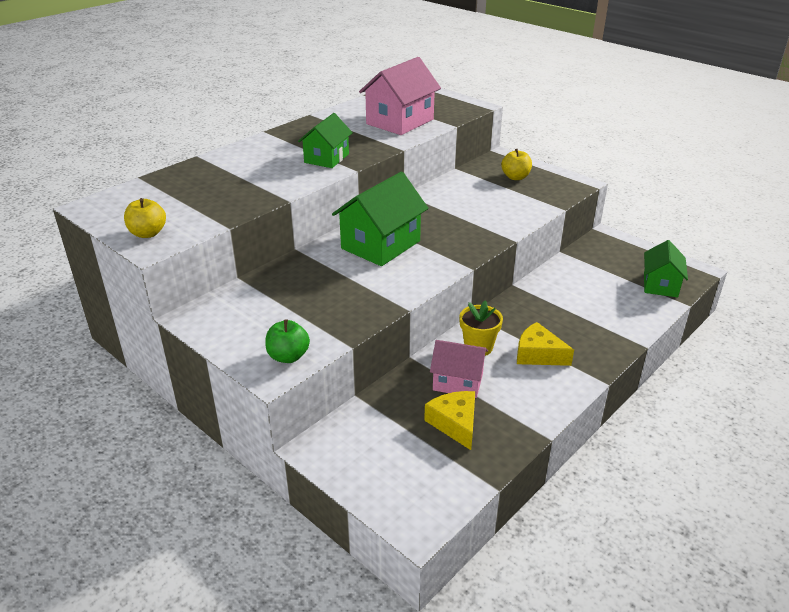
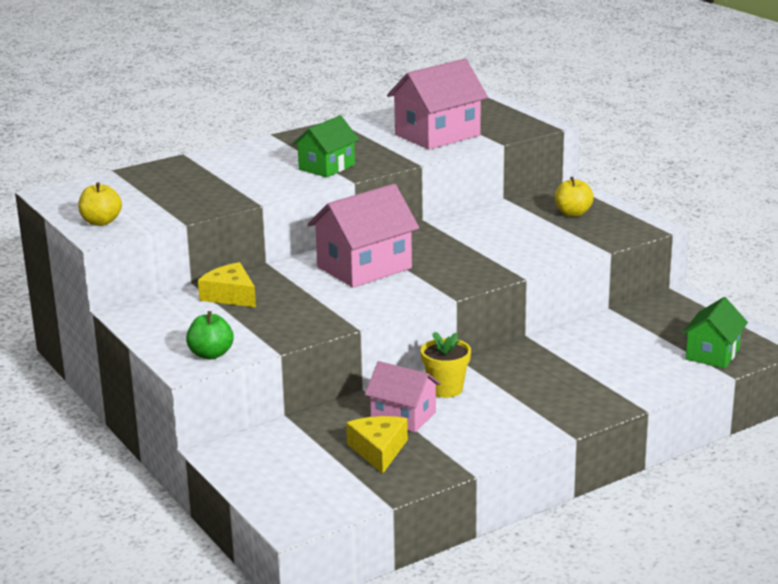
camera: 15 degrees right, 10 degrees down
(380, 245) = (364, 267): green house -> pink house
(538, 354) = (511, 403): yellow cheese -> yellow cheese (230, 296)

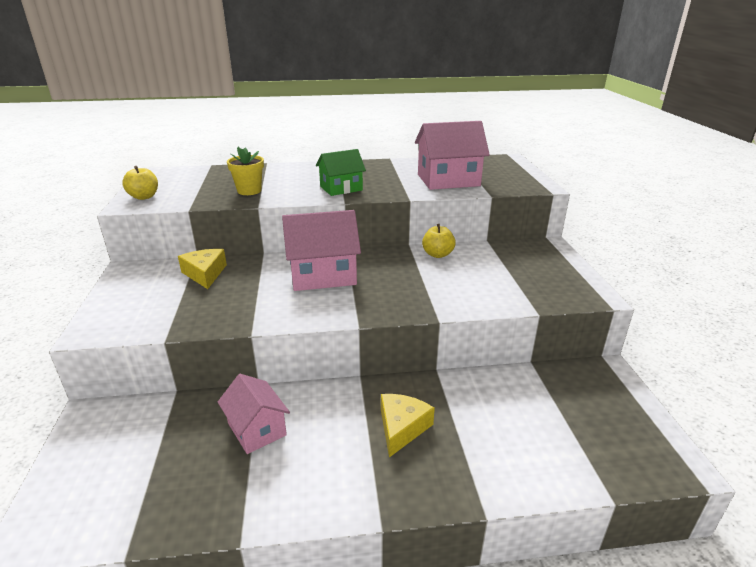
camera: 25 degrees right, 5 degrees up
(211, 354) = (119, 325): green apple -> none
(378, 450) = (196, 465): yellow cheese -> yellow cheese (401, 428)
(445, 389) = (320, 409): yellow flower pot -> yellow flower pot (249, 191)
(573, 213) = (533, 266): yellow apple -> yellow apple (437, 254)
(712, 354) = (605, 456): green house -> none

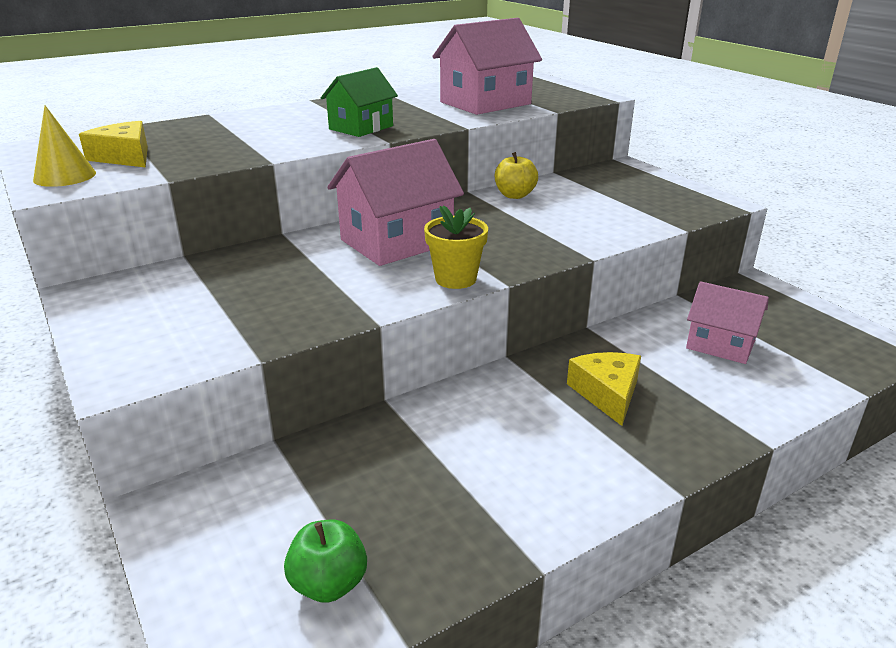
camera: 25 degrees left, 0 degrees up
(121, 499) = (329, 584): none -> green apple
(144, 197) = (65, 176): yellow apple -> yellow cone
(205, 274) = (224, 273): yellow cheese -> yellow cheese (124, 157)
(249, 191) = (231, 147): yellow flower pot -> yellow flower pot (455, 279)
(257, 429) = (435, 447): pink house -> pink house (720, 344)

